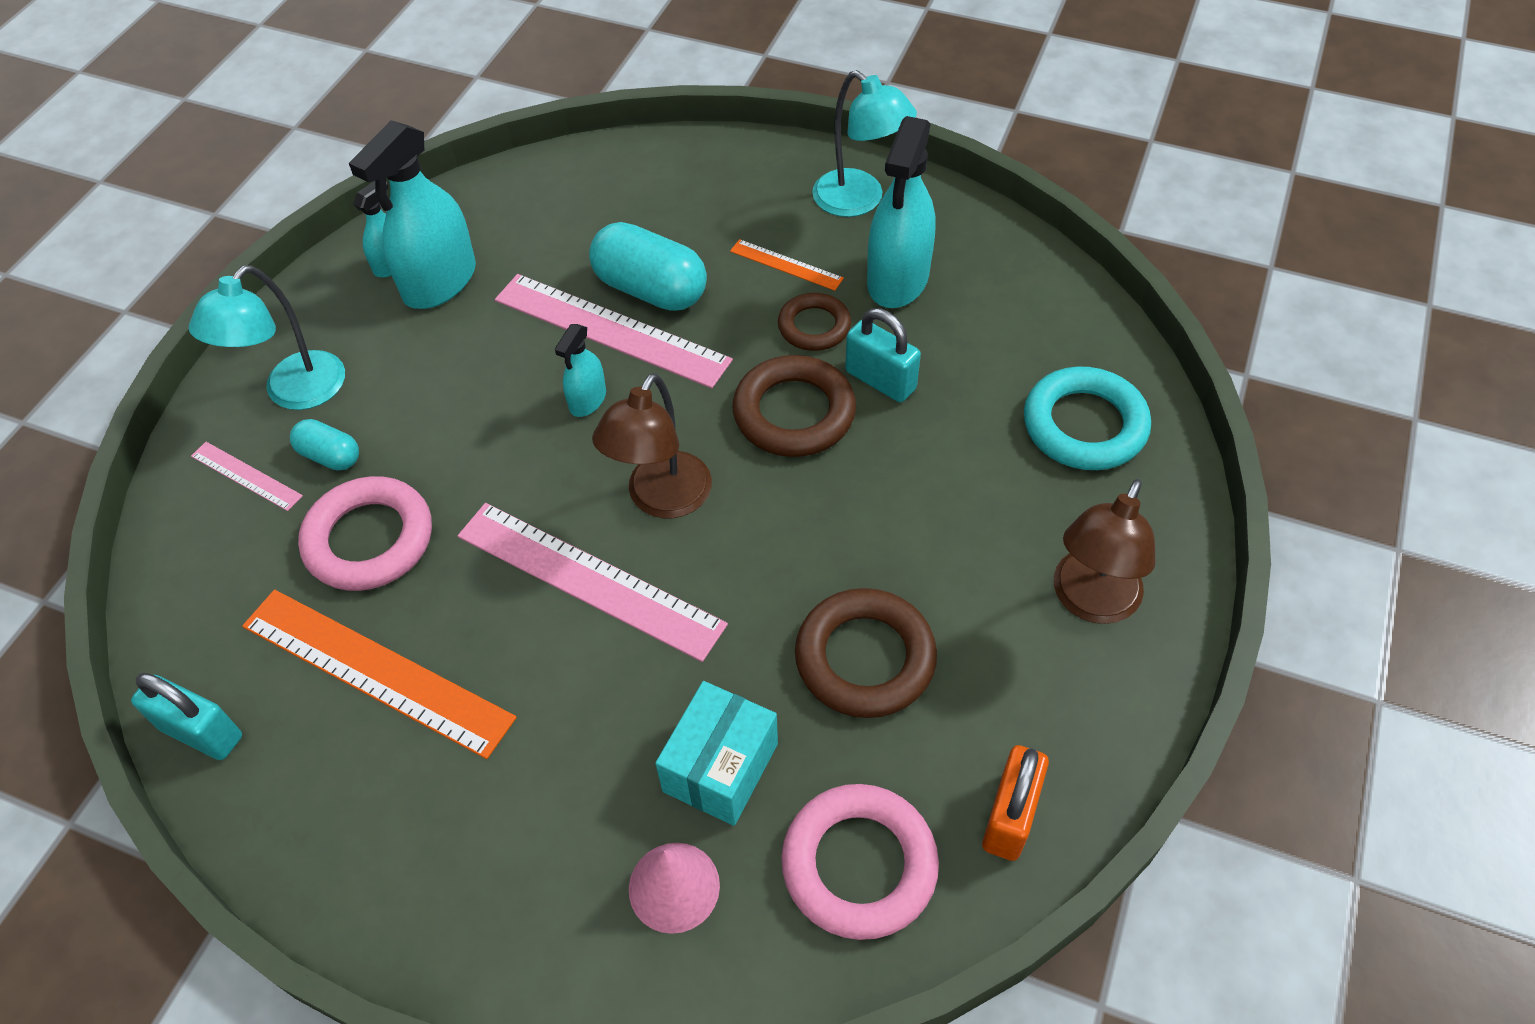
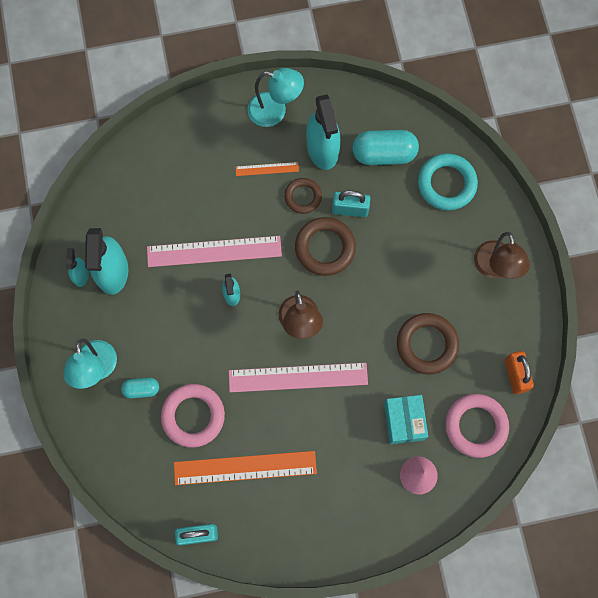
camera: 35 degrees left, 20 degrees up
(246, 476) = (113, 421): pink ruler -> none
(651, 289) = (215, 218): turquoise capsule -> turquoise capsule (384, 154)

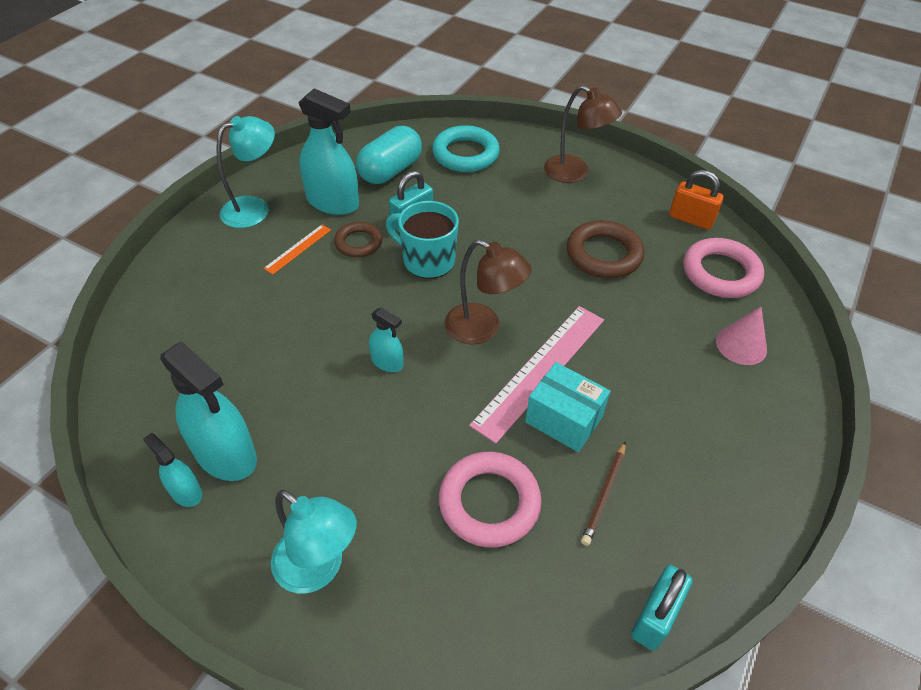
camera: 50 degrees left, 25 degrees down
(141, 389) = (399, 535): turquoise capsule -> none
(214, 251) = (324, 344): pink ruler -> none
(245, 467) = (604, 495): orange ruler -> brown pencil
(325, 248) = (427, 260): brown ring -> turquoise mug
(404, 421) = (670, 319): turquoise box -> turquoise box (563, 419)

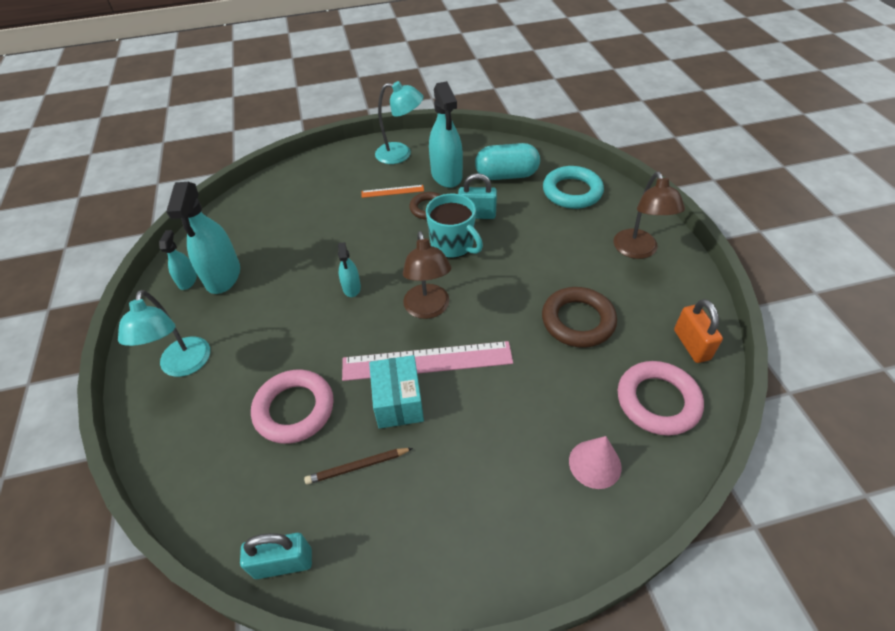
camera: 50 degrees right, 0 degrees up
(427, 260) = (453, 245): turquoise mug -> turquoise mug turned 150 degrees clockwise

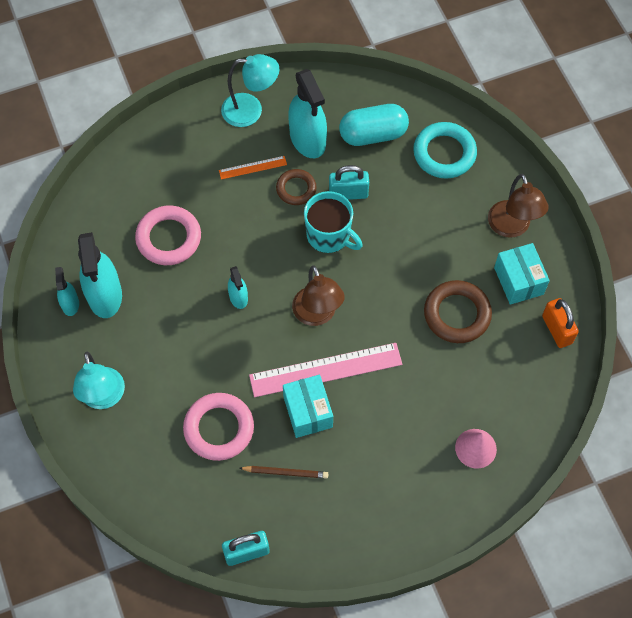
camera: 10 degrees left, 15 degrees up
(357, 467) = (285, 472): brown pencil -> brown pencil turned 150 degrees counterclockwise
(646, 296) = (518, 281): none -> turquoise box
(657, 401) = (526, 388): pink ring -> pink ring (169, 238)

